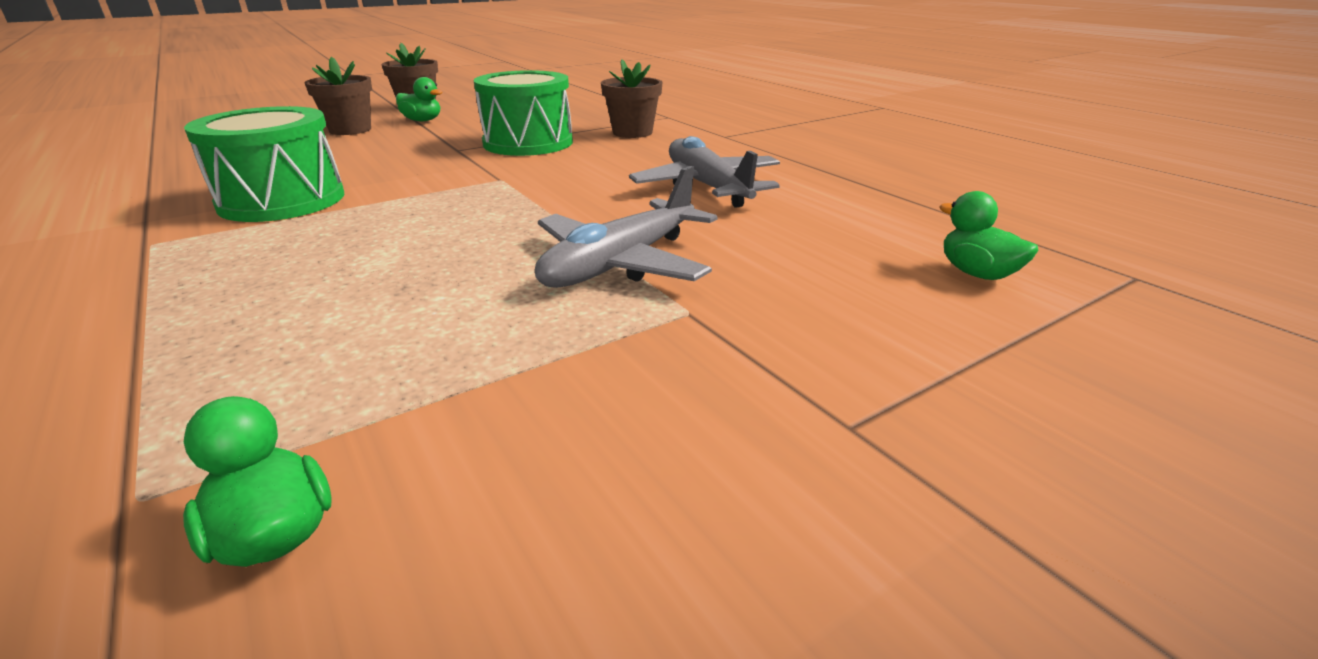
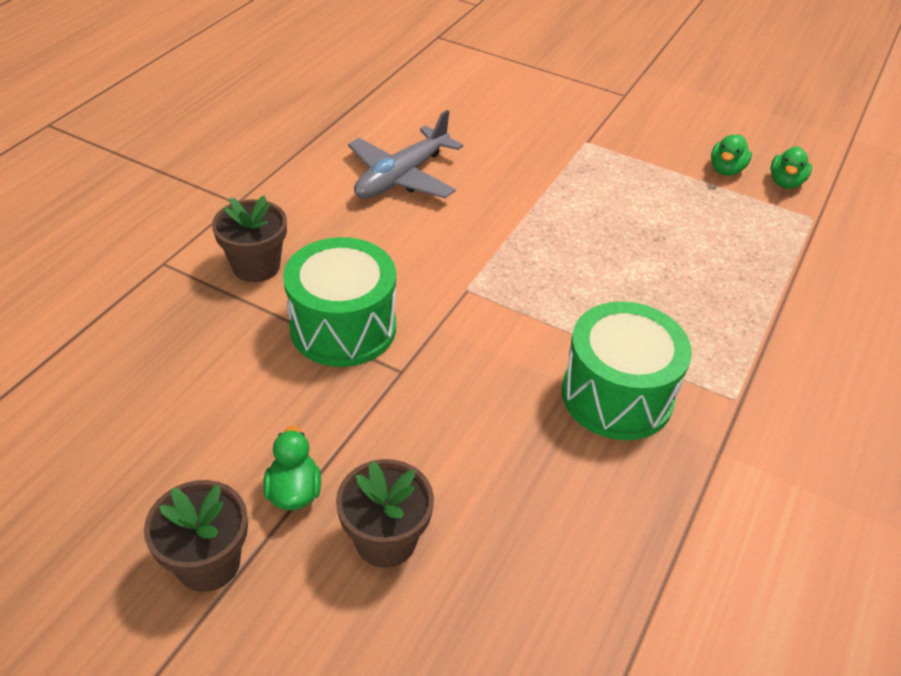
camera: 120 degrees left, 15 degrees up
(620, 264) = (558, 176): grey plane -> none
(977, 273) = (470, 73): green duck -> green duck (726, 170)

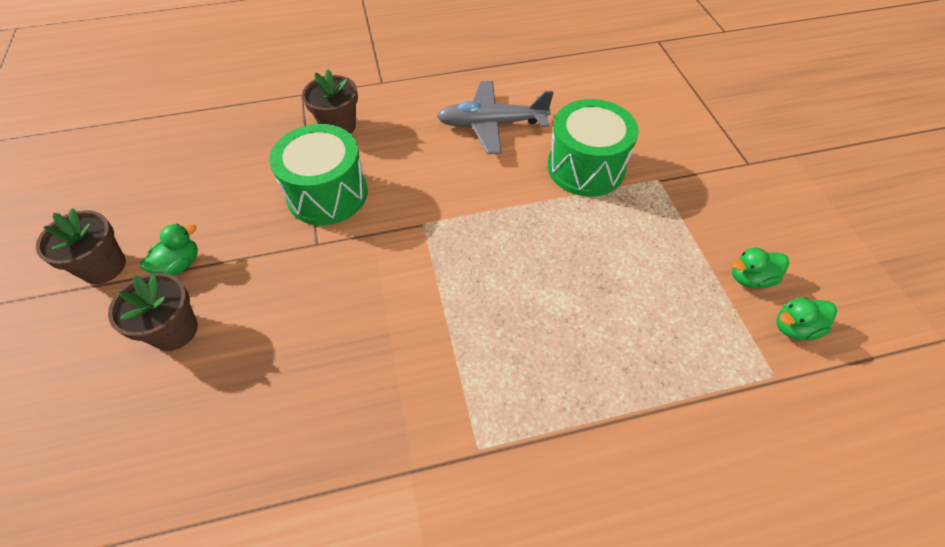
camera: 50 degrees right, 10 degrees up
(617, 395) = (406, 369): green drum -> green drum (585, 167)

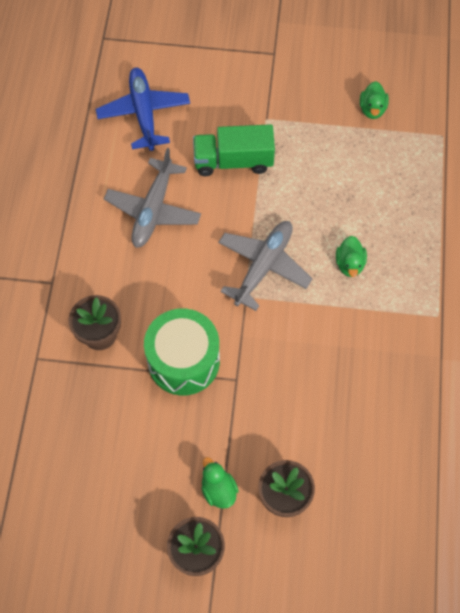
camera: 70 degrees left, 10 degrees up
(468, 229) = (263, 266): none -> grey plane
(585, 167) = (233, 161): green drum -> green truck
(596, 88) = (144, 113): none -> blue plane
(794, 327) = (415, 106): green duck -> green duck (349, 264)

